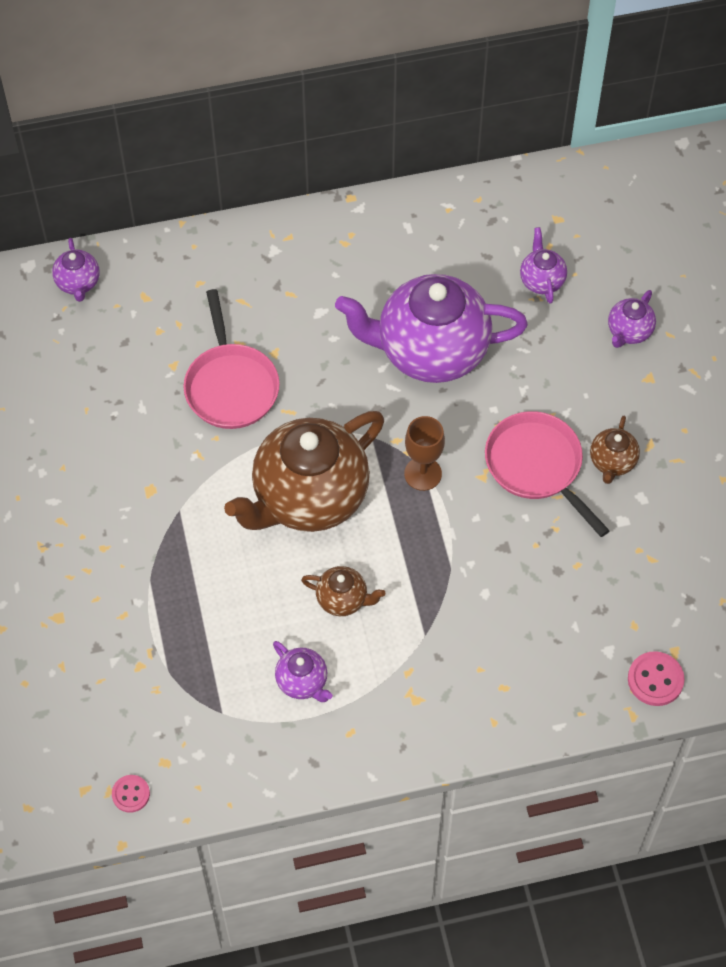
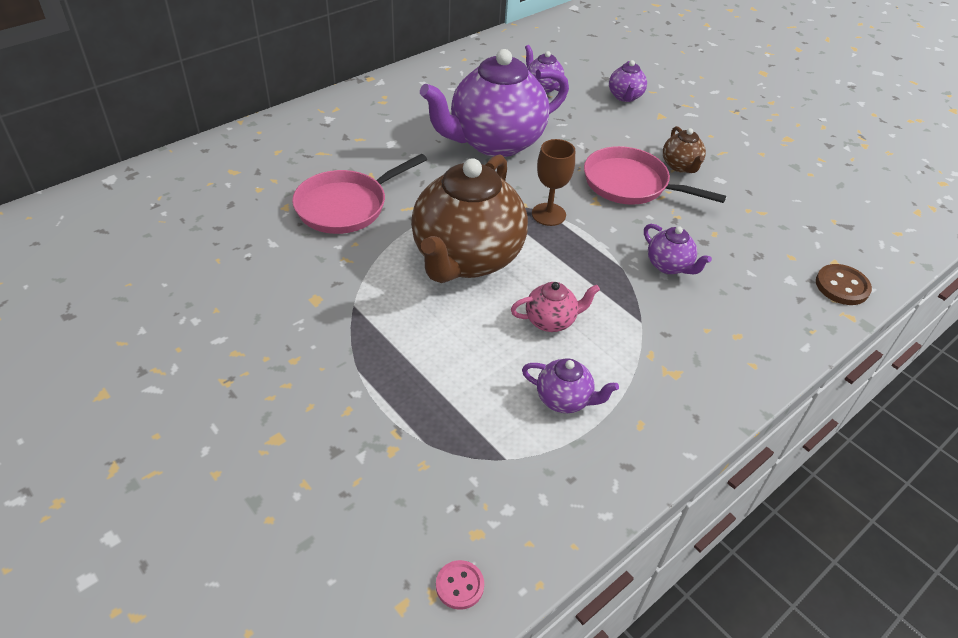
camera: 30 degrees left, 15 degrees down
(78, 283) = (165, 178): purple teapot -> purple teapot (669, 266)
(230, 386) = (346, 206): pink pan -> pink pan turned 90 degrees clockwise
(343, 599) = (551, 321): brown teapot -> pink teapot
(655, 680) = (842, 286): pink button -> brown button

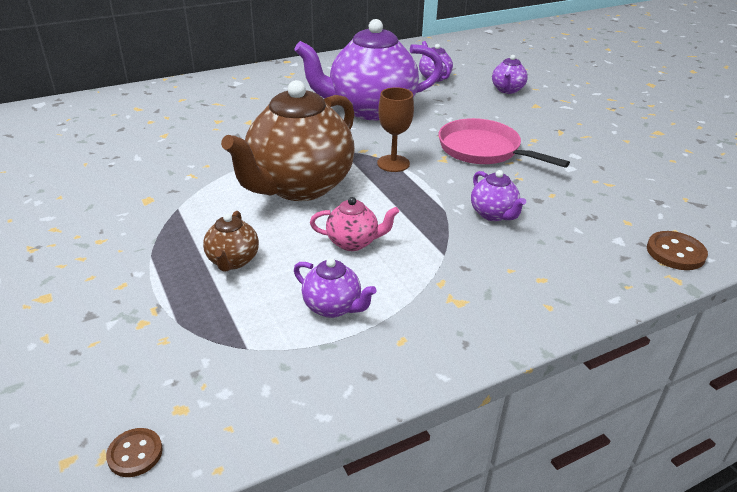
camera: 15 degrees right, 10 degrees down
(346, 206) = (215, 139): pink pan -> none
(459, 585) = (135, 454): pink button -> brown button
(680, 166) = (539, 142): brown teapot -> brown teapot (233, 261)

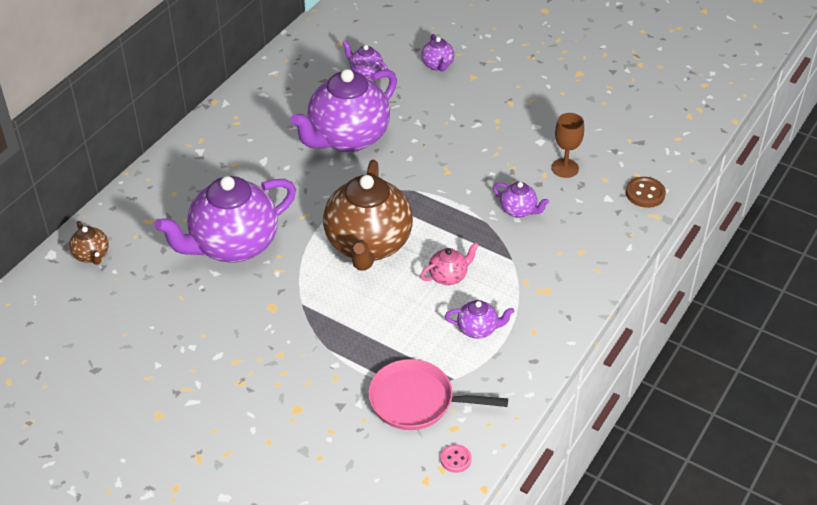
camera: 30 degrees left, 10 degrees up
(135, 454) = (455, 459): brown button -> pink button
(179, 145) = (233, 245): none -> purple teapot
(233, 261) = (386, 327): brown teapot -> brown teapot (92, 255)
(393, 163) = (415, 192): brown goblet -> brown goblet (565, 168)
(483, 150) = (468, 148): pink pan -> pink pan (417, 401)

